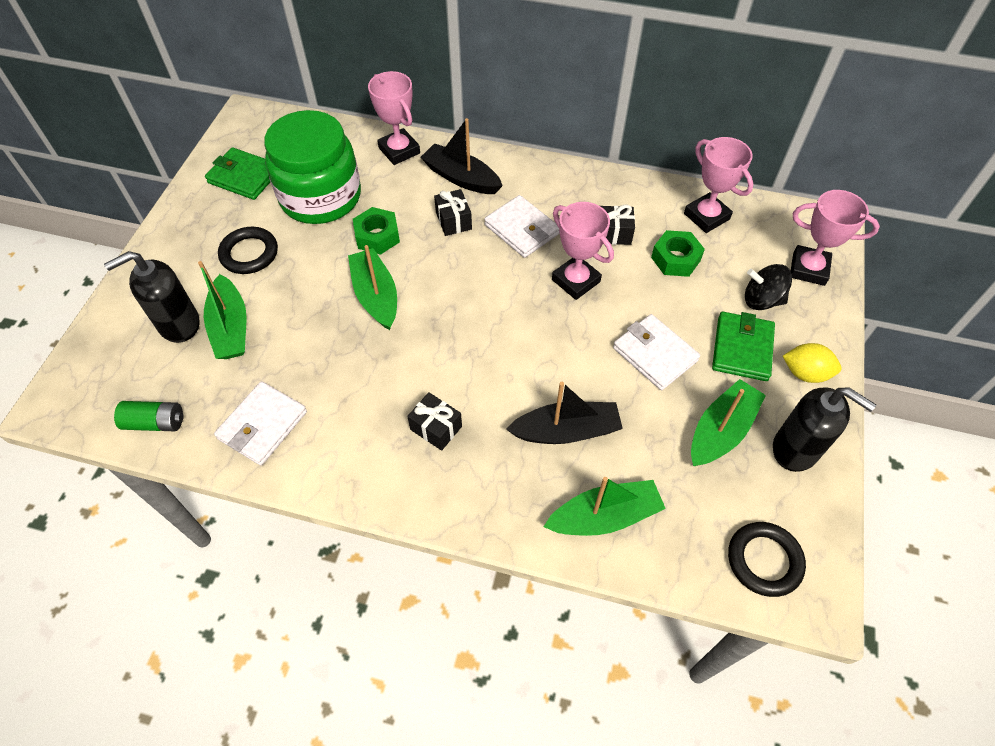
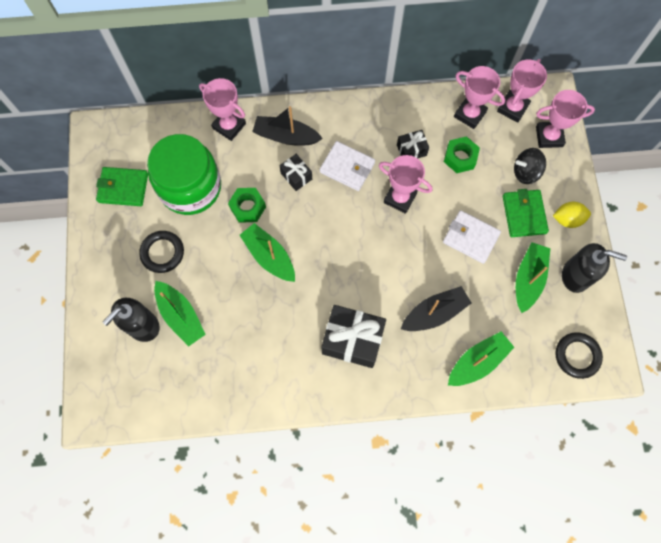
camera: 20 degrees left, 15 degrees up
(155, 422) = (168, 402): green battery -> none
(262, 425) = (240, 379): white wallet -> none
(436, 428) = (352, 340): black gift -> black gift, size x1.93
(767, 225) = (512, 108): none -> pink trophy

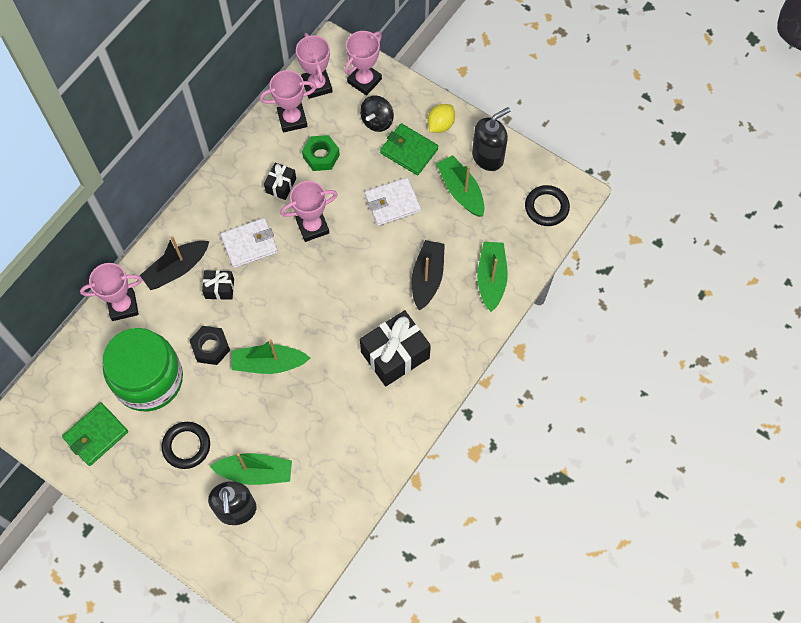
camera: 50 degrees left, 5 degrees down
(247, 207) = (210, 347): green nut -> black nut

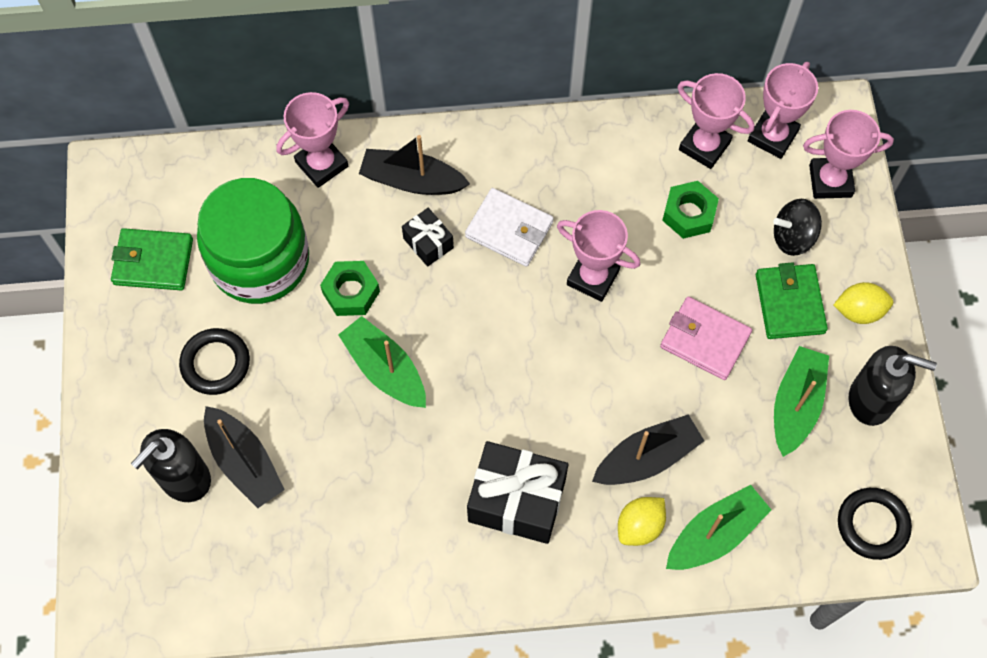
camera: 50 degrees right, 0 degrees up
(123, 306) = (321, 164): pink trophy -> pink trophy turned 75 degrees counterclockwise
(210, 347) = (351, 292): black nut -> green nut
(255, 472) = (244, 462): green boat -> black boat
(281, 185) = (611, 202): black gift -> none
(392, 203) = (705, 340): white wallet -> pink wallet
(458, 309) = (639, 526): none -> yellow lemon

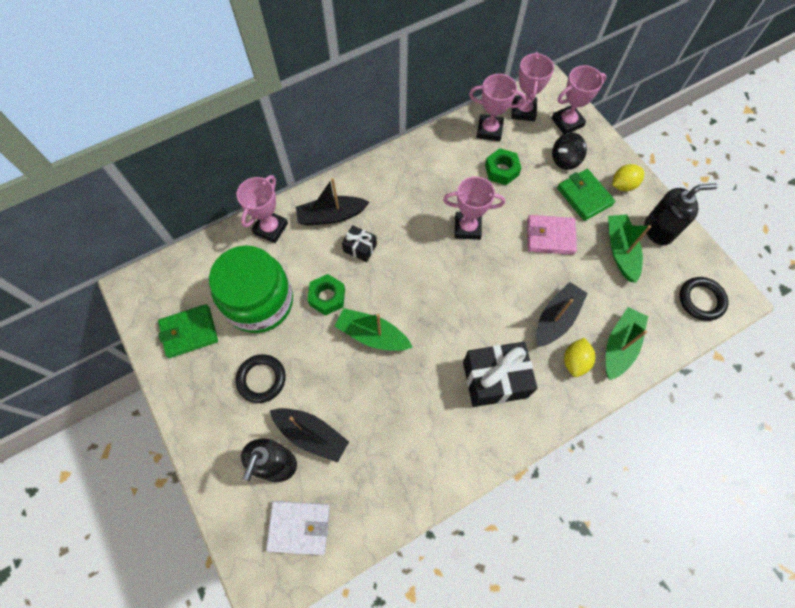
camera: 25 degrees left, 0 degrees up
(509, 230) = (404, 220): white wallet -> white wallet (299, 527)

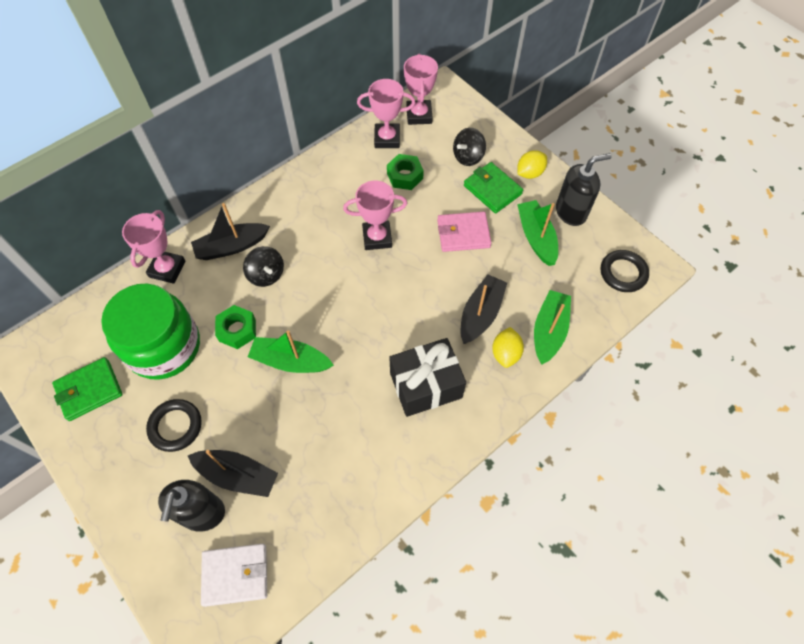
camera: 10 degrees left, 5 degrees down
(360, 248) = (266, 275): black gift -> black spinning top
(567, 122) = (465, 120): pink trophy -> none

